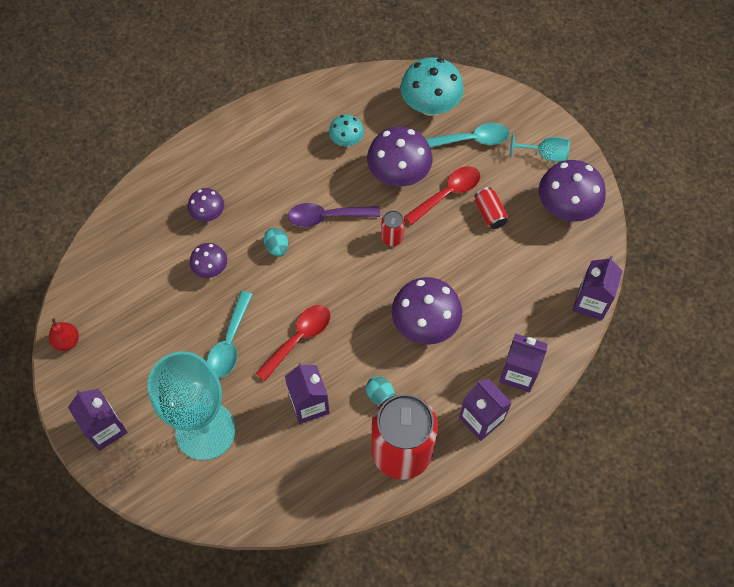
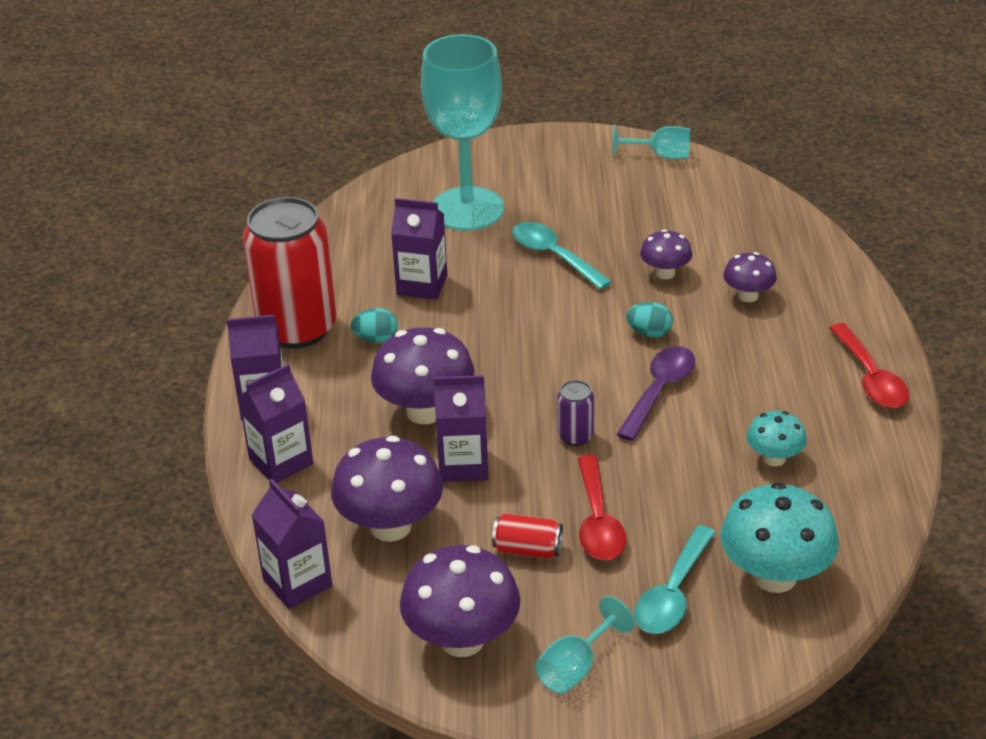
camera: 125 degrees right, 25 degrees down
(67, 341) = (660, 155): red pear -> turquoise goblet
(106, 429) = (534, 152): purple carton -> purple carton (463, 465)
(299, 338) = (508, 306): red spoon -> red spoon (871, 378)
(392, 238) = (575, 436): red can -> purple can
(398, 175) = (672, 485): purple mushroom -> purple mushroom (390, 526)

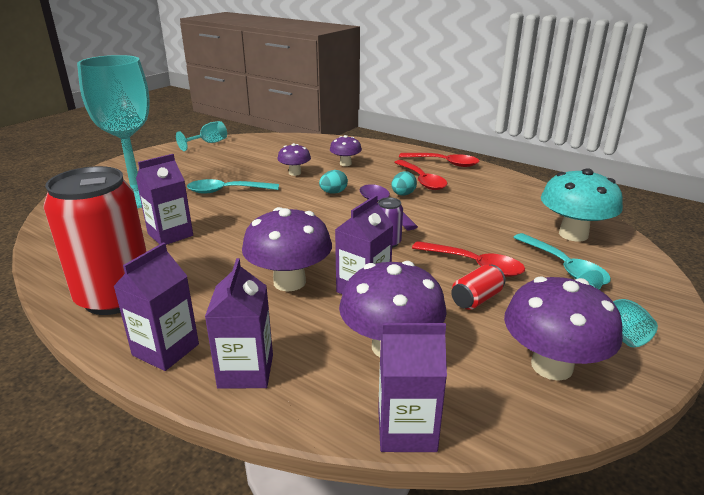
camera: 55 degrees left, 10 degrees down
(376, 339) = (187, 270): turquoise egg -> turquoise egg (403, 194)
(774, 458) = (476, 201): turquoise mushroom -> none
(781, 385) = (422, 180): none -> red spoon

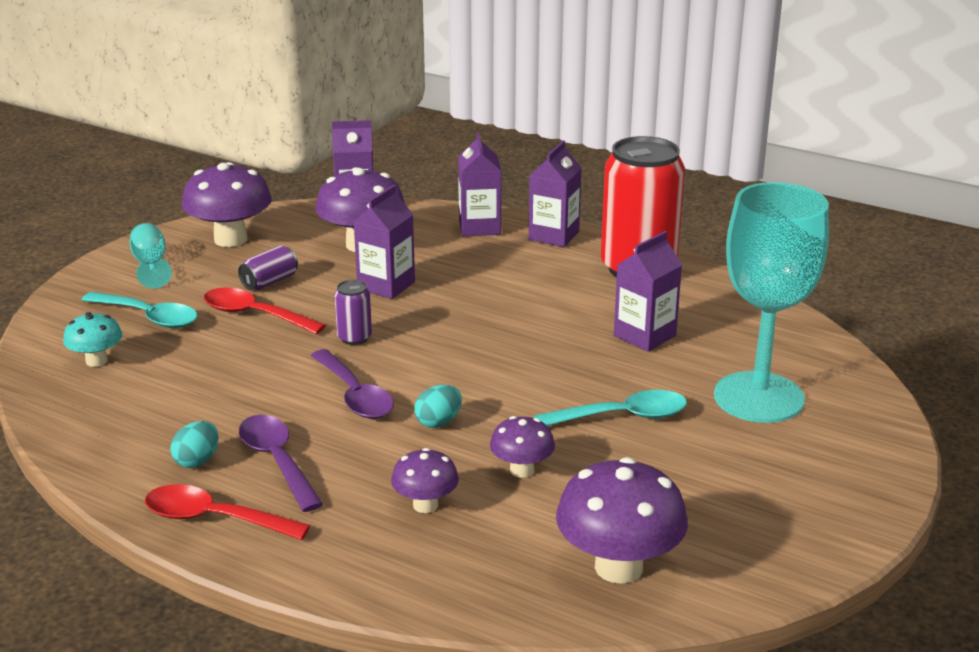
camera: 175 degrees right, 0 degrees up
(208, 143) = (770, 570): turquoise goblet -> none
(289, 282) = (466, 289): purple mushroom -> purple mushroom (618, 567)
(403, 194) = (319, 423): turquoise egg -> turquoise egg (197, 461)
(422, 180) = (277, 461): red spoon -> purple spoon
(476, 299) = (269, 282): red can -> purple can
(564, 267) = (149, 317): turquoise spoon -> turquoise spoon turned 150 degrees clockwise
(573, 234) = (96, 361): turquoise mushroom -> turquoise mushroom, size x0.55

